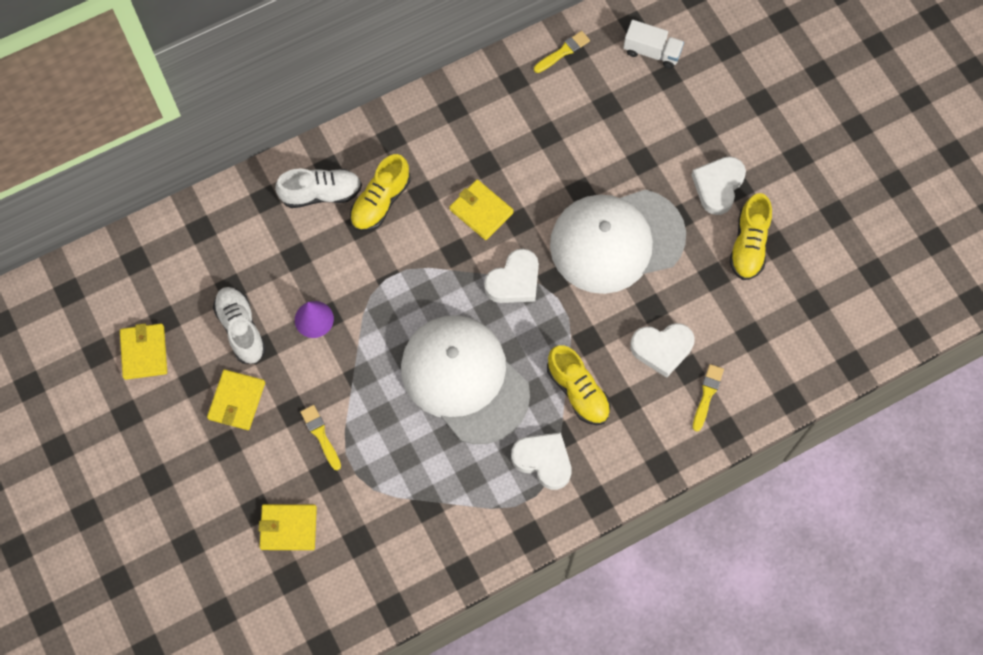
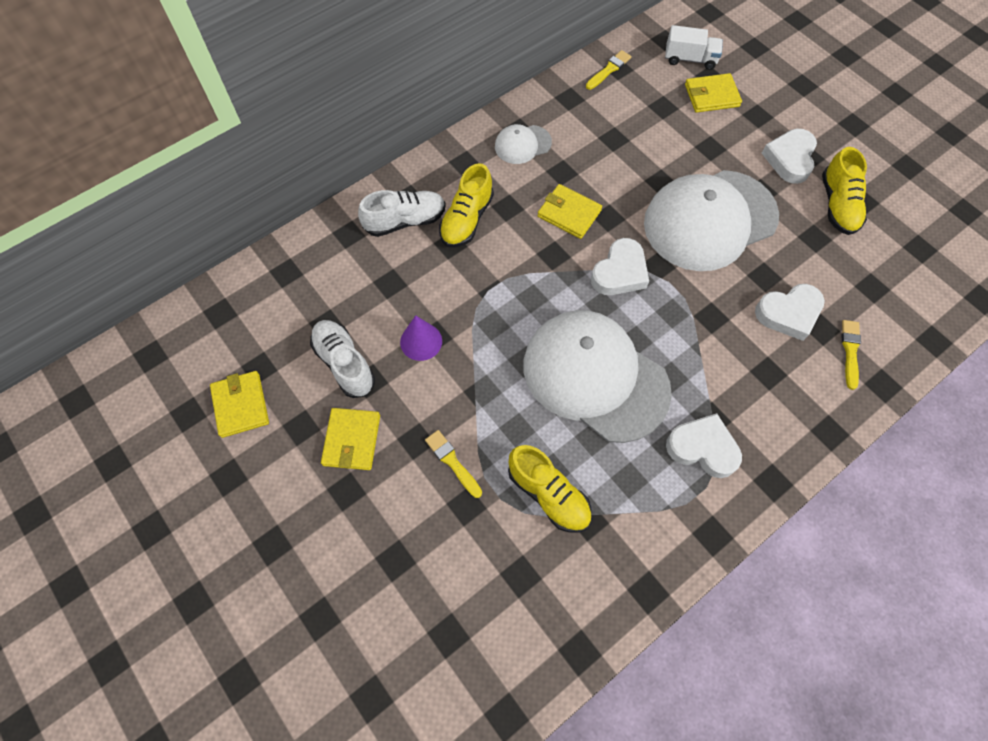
camera: 10 degrees left, 5 degrees down
(288, 528) = (436, 575): yellow wallet -> yellow wallet (711, 95)
(453, 127) = (522, 144): none -> white cap
(578, 391) = (717, 369): yellow shoe -> yellow shoe (548, 494)

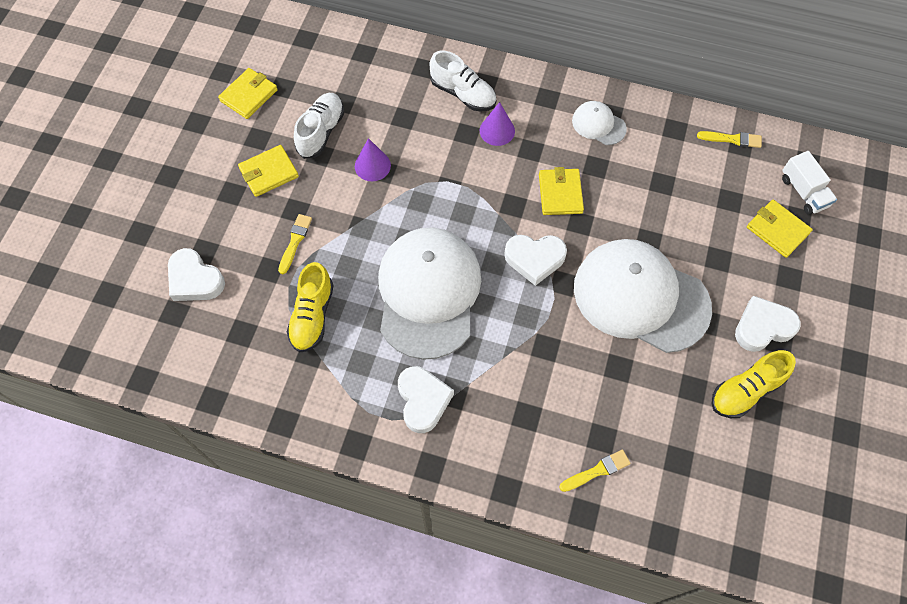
camera: 55 degrees right, 0 degrees up
(467, 219) = (497, 130): yellow shoe -> purple cone
(788, 313) = (596, 404): white heart -> white heart (195, 279)

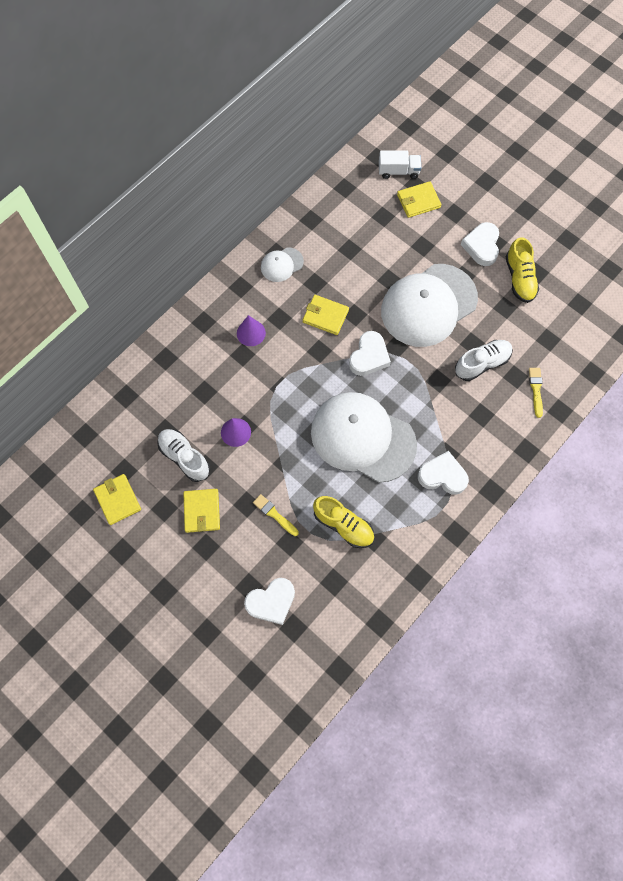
camera: 65 degrees left, 5 degrees up
(463, 94) = (205, 341): white shoe -> white shoe (482, 363)
(732, 139) = (337, 190): yellow brush -> none

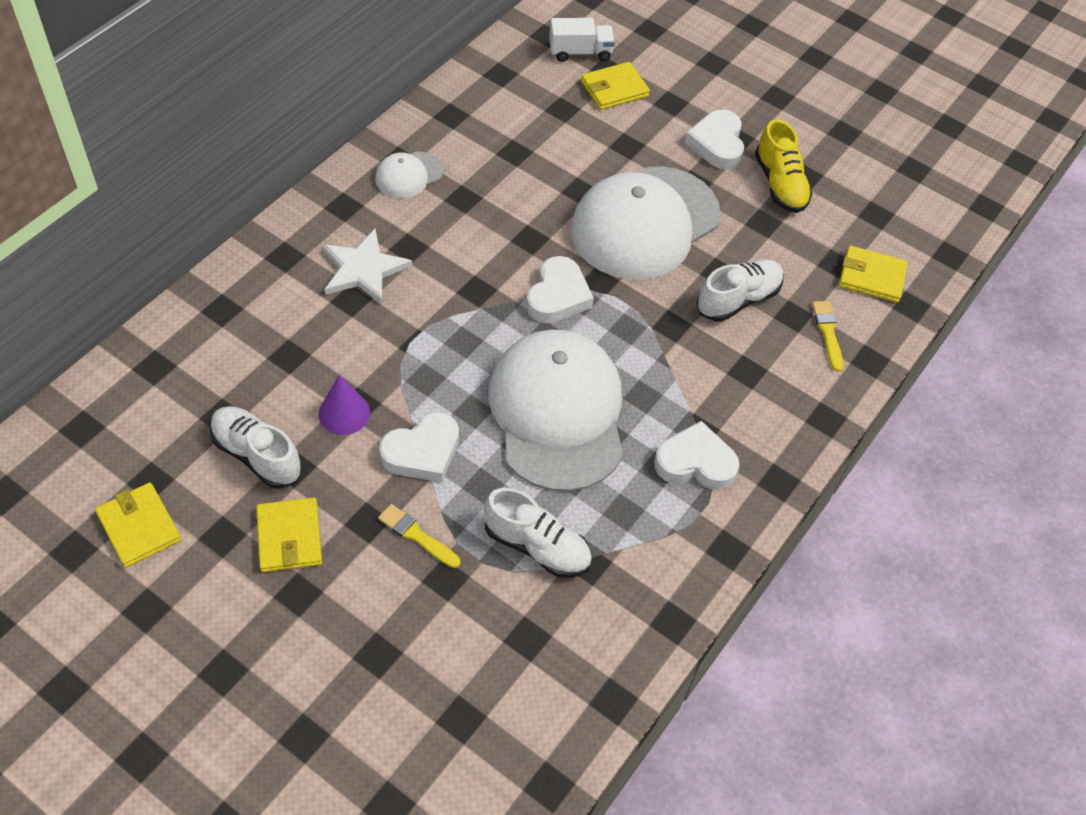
camera: 10 degrees left, 15 degrees down
(251, 333) = (363, 269): purple cone -> white star
(271, 602) = (419, 677): white heart -> white heart (422, 452)
(325, 316) = (483, 242): yellow wallet -> yellow wallet (871, 277)
(343, 525) = (537, 546): yellow shoe -> white shoe
(362, 438) = (557, 412): white cap -> white cap turned 60 degrees clockwise

